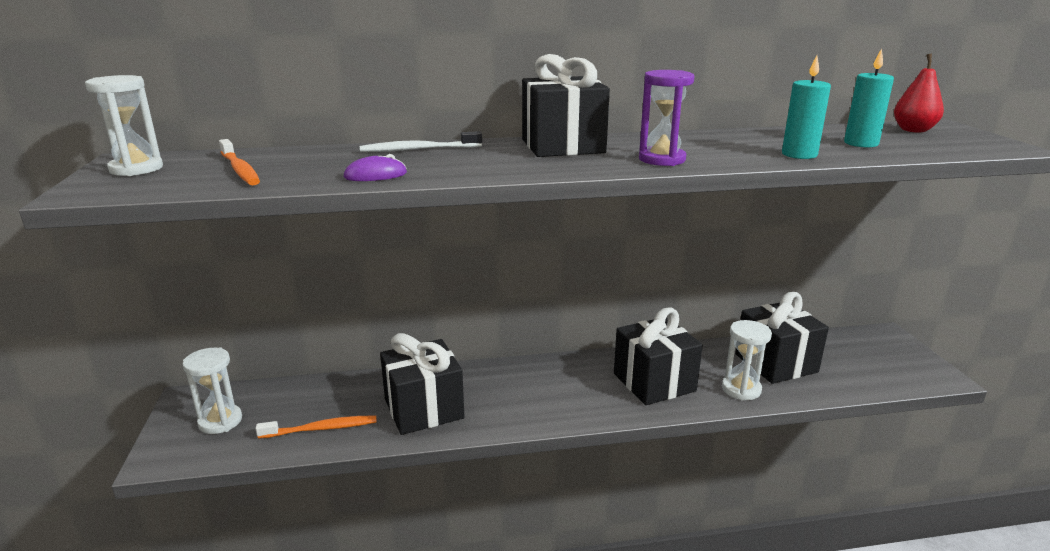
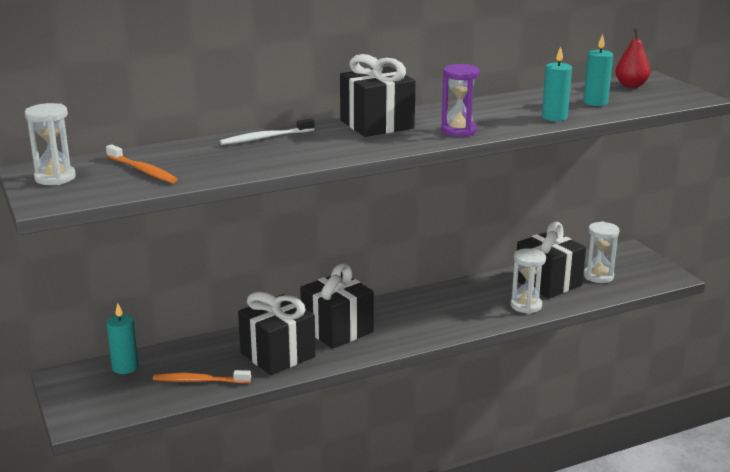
camera: 15 degrees left, 0 degrees up
(220, 421) = (107, 388): white hourglass -> white hourglass (598, 276)
(256, 398) = (125, 367): none -> turquoise candle
(321, 429) = (200, 381): orange toothbrush -> orange toothbrush turned 150 degrees counterclockwise
(375, 175) = (256, 165): purple mouse -> none
(654, 382) = (457, 310): black gift -> black gift (337, 330)

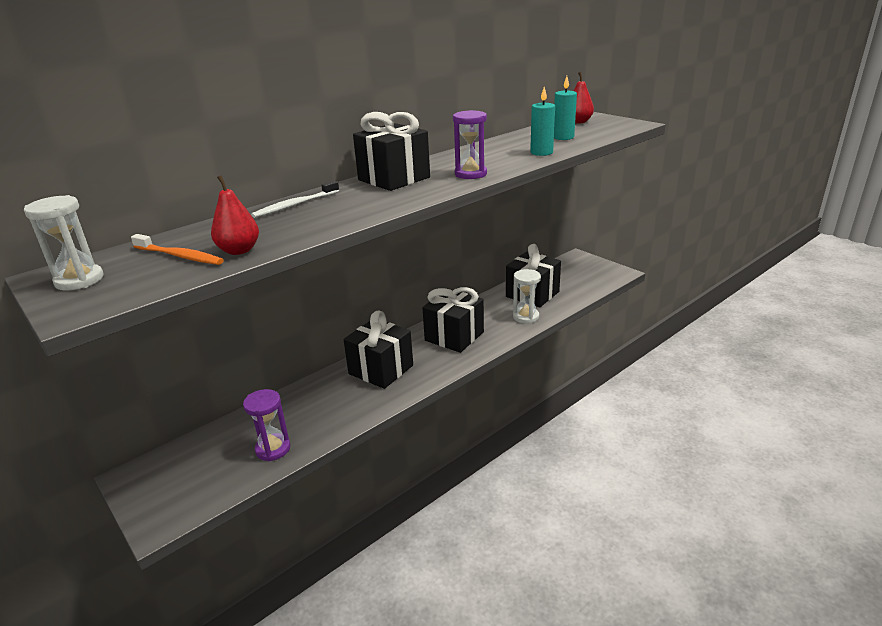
camera: 15 degrees left, 5 degrees up
(125, 367) = (193, 451): turquoise candle -> none
(195, 173) = (239, 250): none -> red pear
(200, 381) = (273, 449): orange toothbrush -> purple hourglass
(278, 355) = (337, 405): black gift -> black gift (454, 336)
(598, 276) = (567, 282): white hourglass -> none

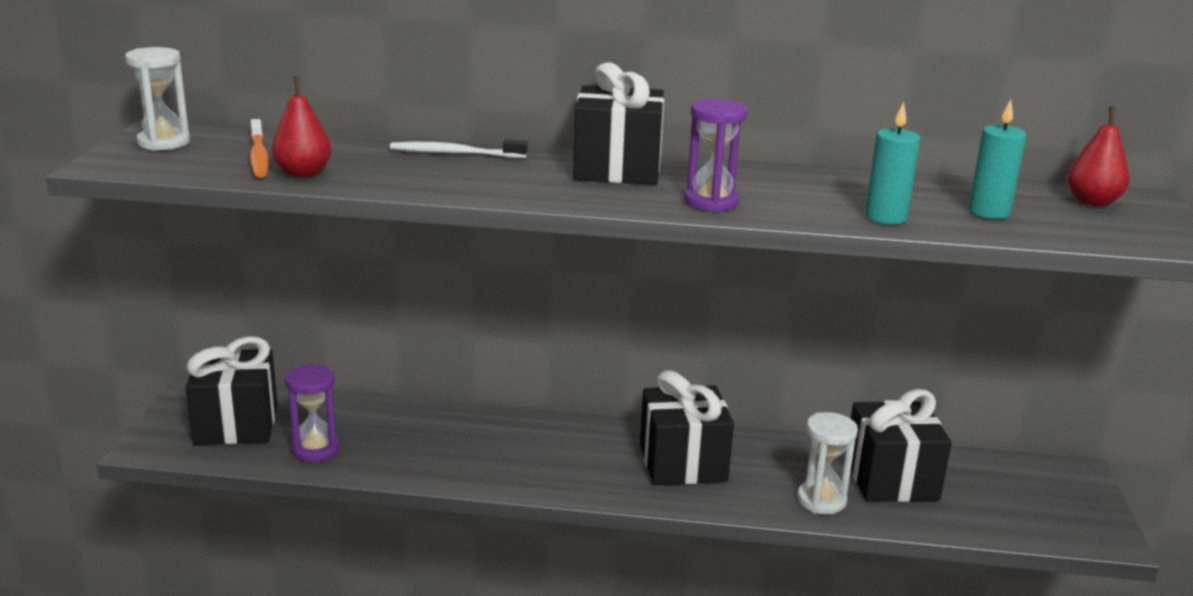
camera: 45 degrees right, 5 degrees down
(381, 369) = (536, 444): black gift -> black gift (236, 424)

